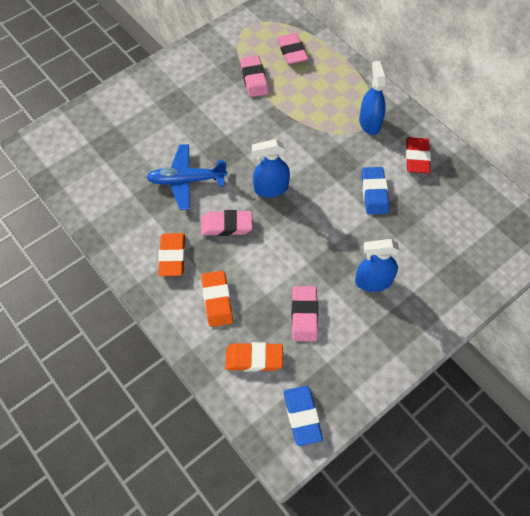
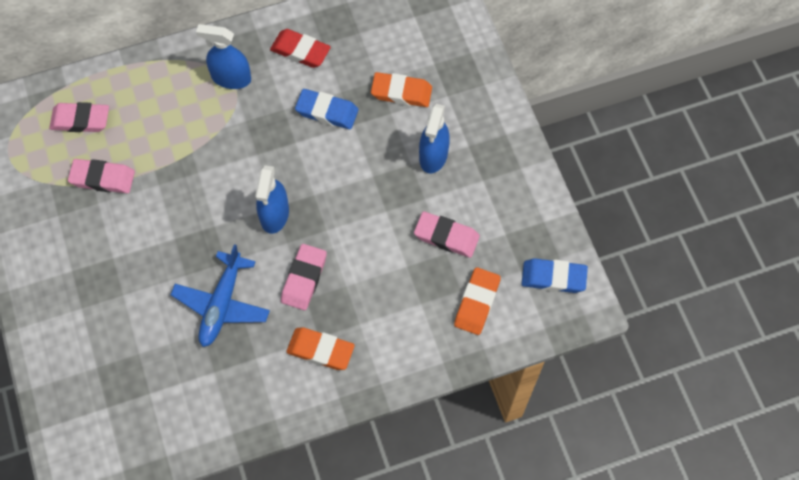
camera: 70 degrees left, 5 degrees up
(217, 300) = (395, 318): orange eraser -> orange eraser (401, 92)

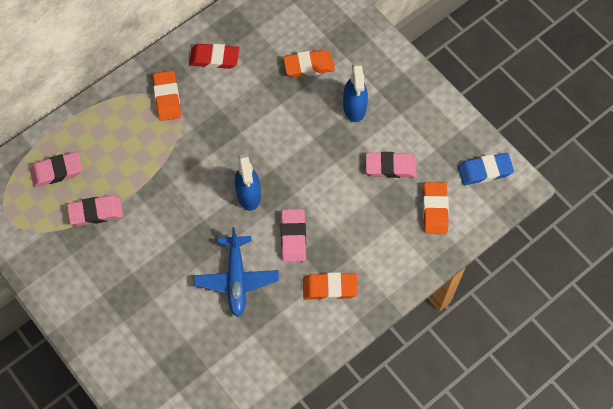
camera: 20 degrees left, 0 degrees up
(231, 78) = (167, 98): blue spray bottle -> orange eraser
(327, 111) = (256, 100): blue eraser -> none

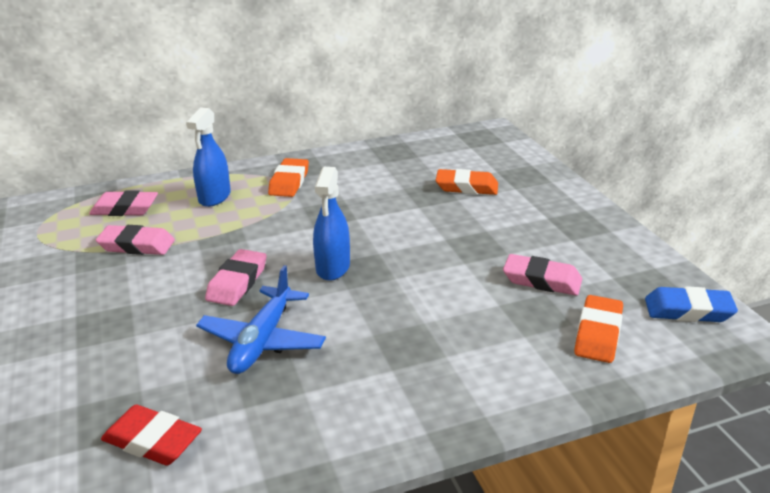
camera: 20 degrees right, 35 degrees down
(214, 58) = (360, 166): red eraser -> red eraser (152, 441)
(293, 237) = (370, 317): pink eraser -> pink eraser (237, 282)
(329, 288) = (395, 382): orange eraser -> none
(354, 107) = (510, 224): blue spray bottle -> blue spray bottle (214, 197)

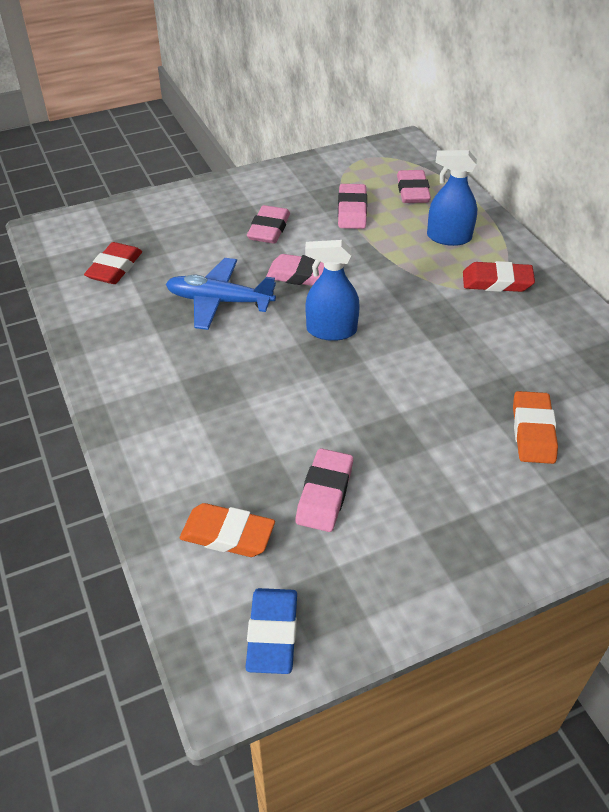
camera: 85 degrees right, 15 degrees up
(138, 302) = (269, 229): none -> pink eraser
(289, 182) = (497, 282): orange eraser -> red eraser

